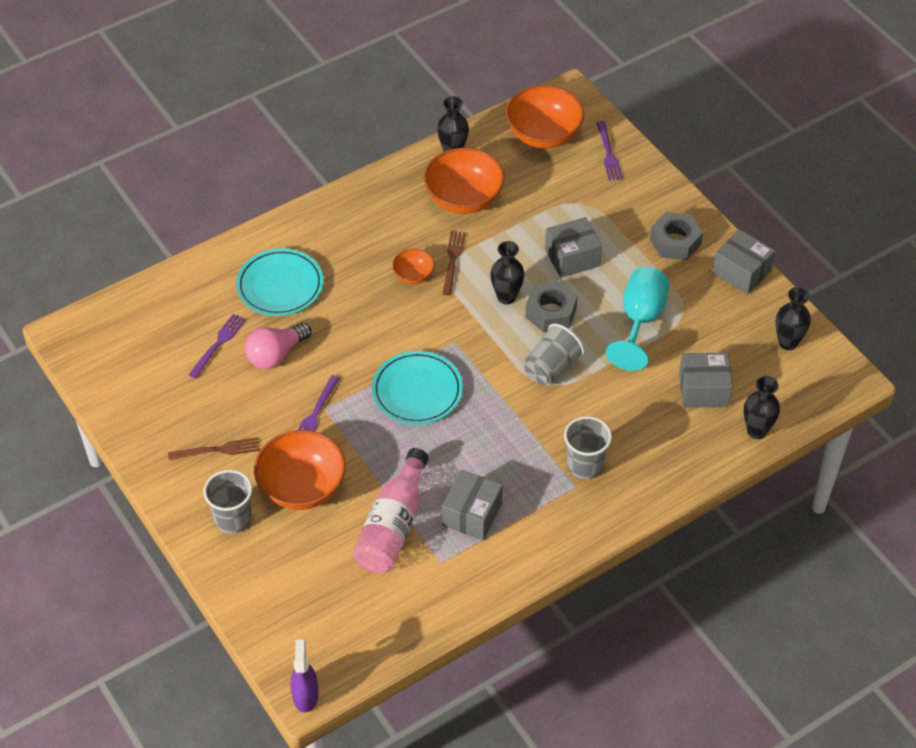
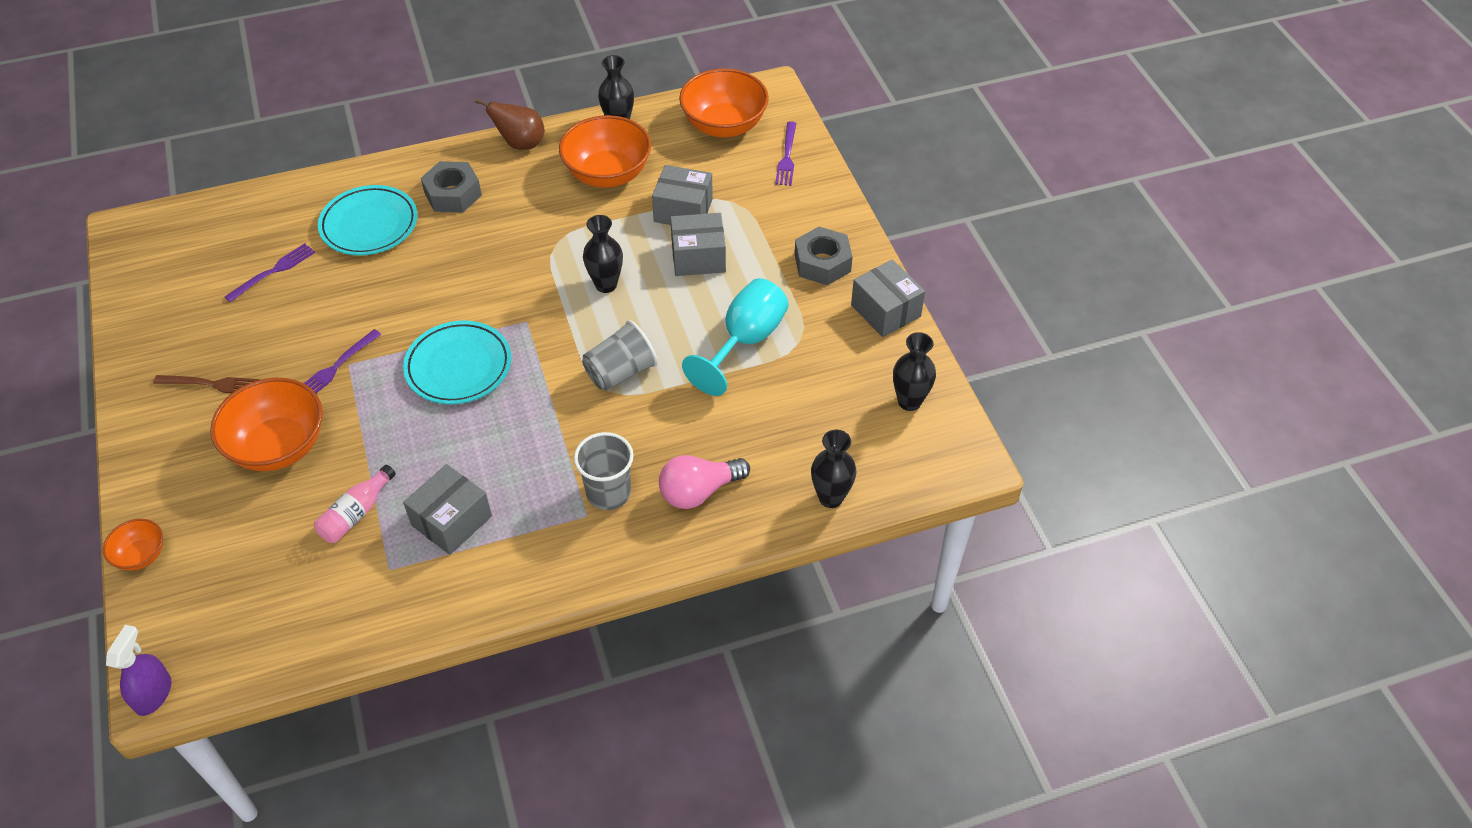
camera: 15 degrees right, 0 degrees up
(233, 519) = (186, 464): grey cup -> none
(276, 355) = (327, 295): pink light bulb -> pink light bulb (699, 491)
(376, 186) = (520, 144): none -> brown pear
(393, 526) = (356, 513): pink bottle -> pink bottle, size x0.57
(413, 275) = (516, 242): orange bowl -> orange bowl (141, 555)
(453, 260) = (566, 234): brown fork -> none
(550, 312) = (647, 311): grey nut -> grey nut (453, 194)
(703, 390) = (786, 435): grey box -> grey box (683, 210)

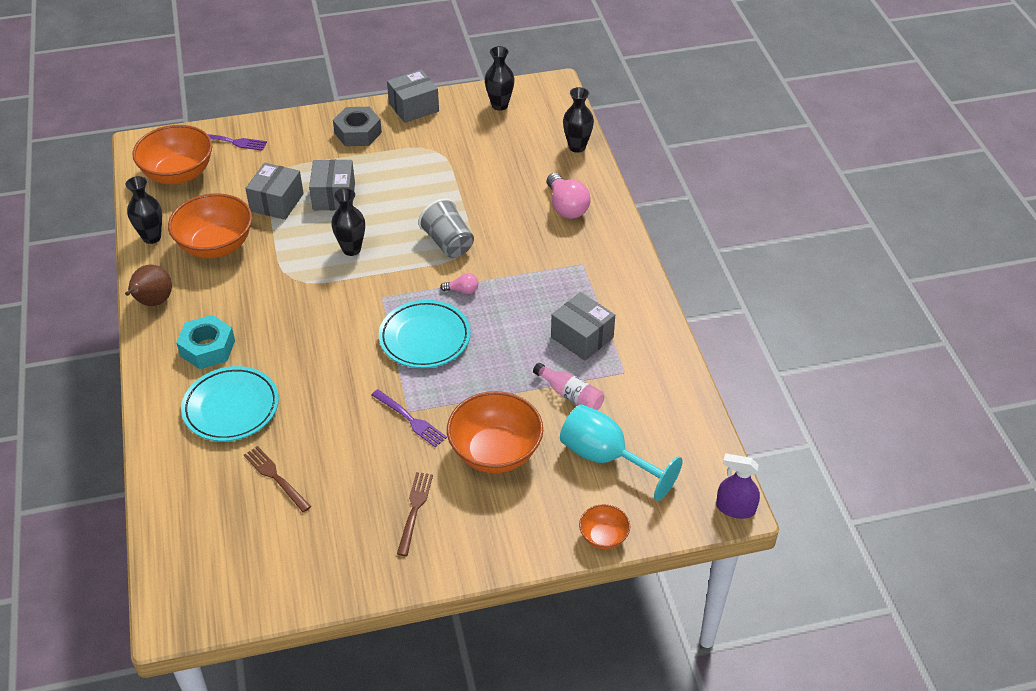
camera: 85 degrees left, 5 degrees down
(273, 271) = (275, 477): purple fork -> brown fork
(453, 194) = (207, 348): grey nut -> turquoise nut
(536, 394) = (462, 290): none -> pink light bulb
(608, 493) = (563, 252): grey cup -> none
(745, 341) = (429, 177): turquoise goblet -> turquoise goblet (606, 458)

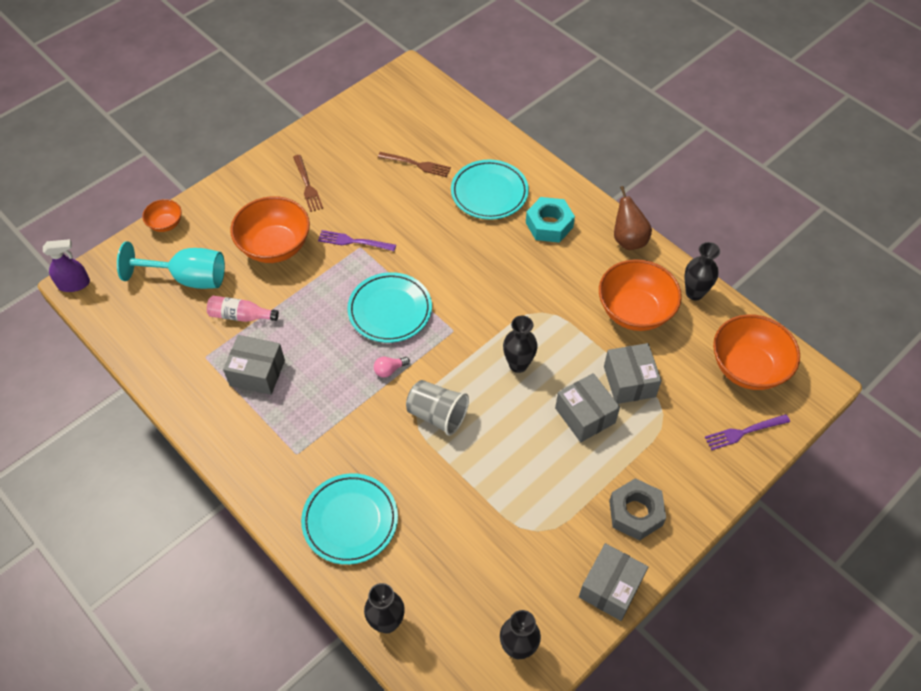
camera: 150 degrees right, 10 degrees up
(566, 207) = (350, 520): pink light bulb -> turquoise plate

